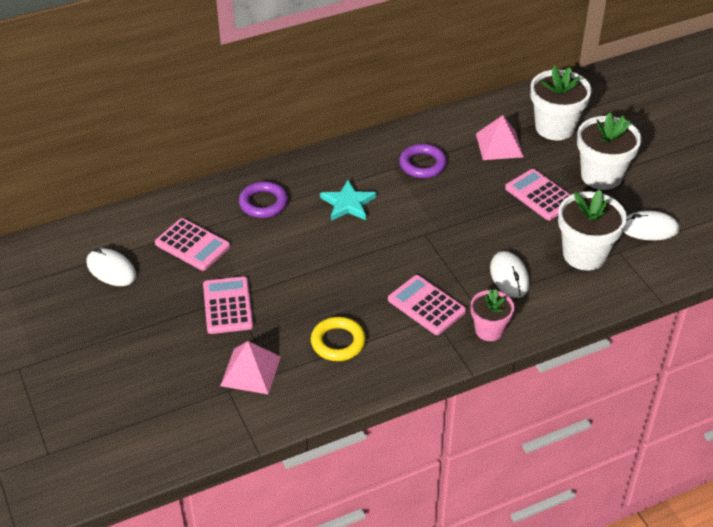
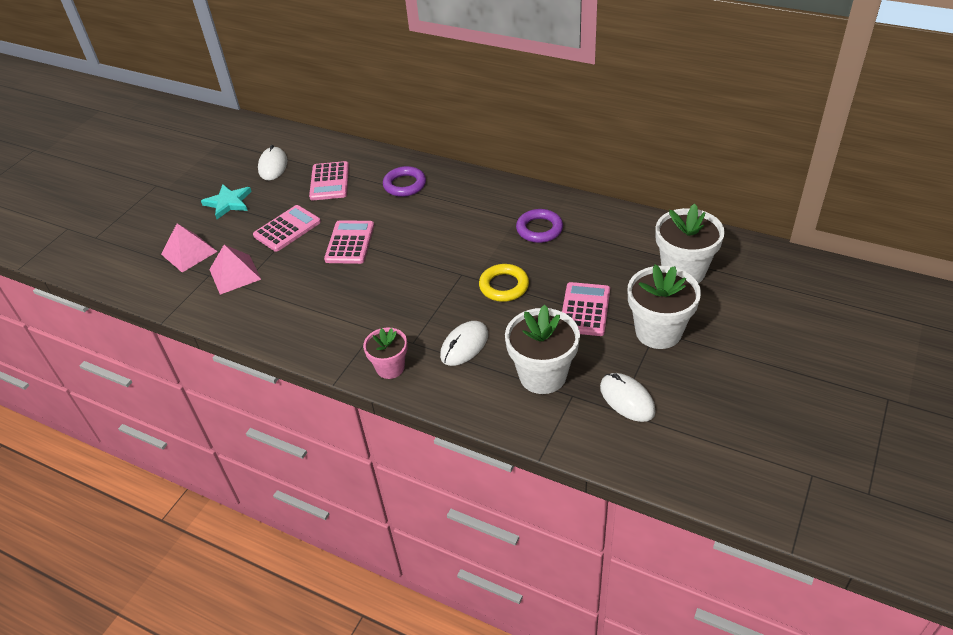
camera: 55 degrees right, 0 degrees up
(338, 342) = (300, 297): yellow ring -> yellow ring (504, 286)
(348, 203) = (450, 220): turquoise star -> turquoise star (228, 203)
(426, 305) = (383, 319): pink calculator -> pink calculator (350, 243)
(499, 145) = (617, 254): pink pyramid -> pink pyramid (189, 252)

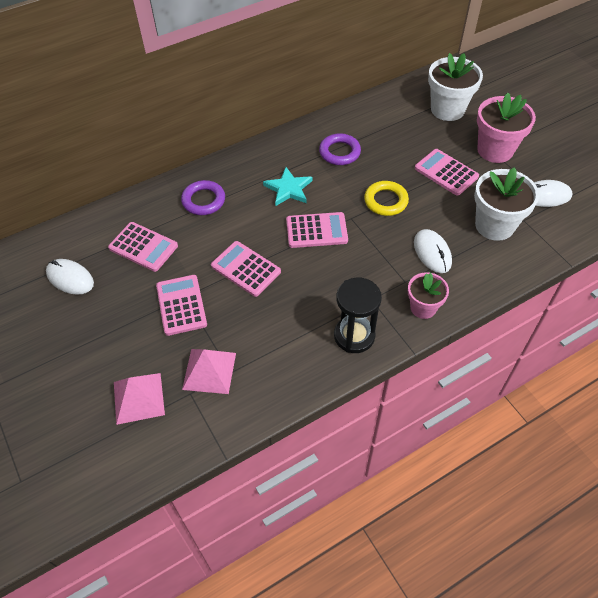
camera: 60 degrees left, 10 degrees up
(228, 203) = (91, 336): turquoise star -> turquoise star (288, 189)
(325, 337) = (354, 336): none -> black hourglass
(427, 261) = (316, 231): none -> pink calculator
(658, 332) = (495, 150): white flower pot -> pink flower pot

